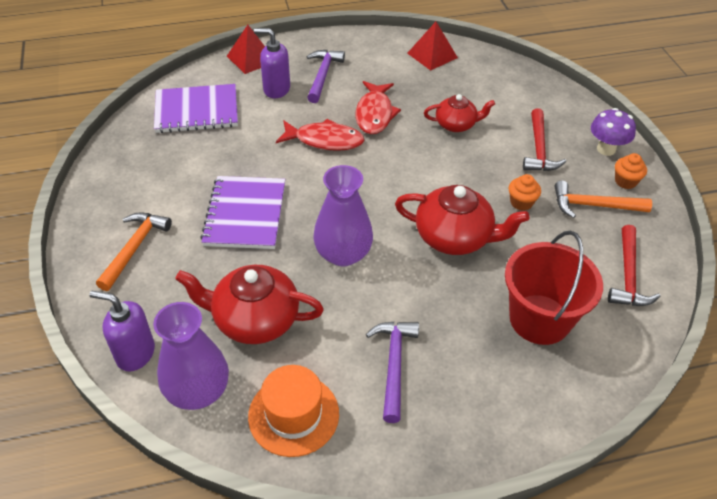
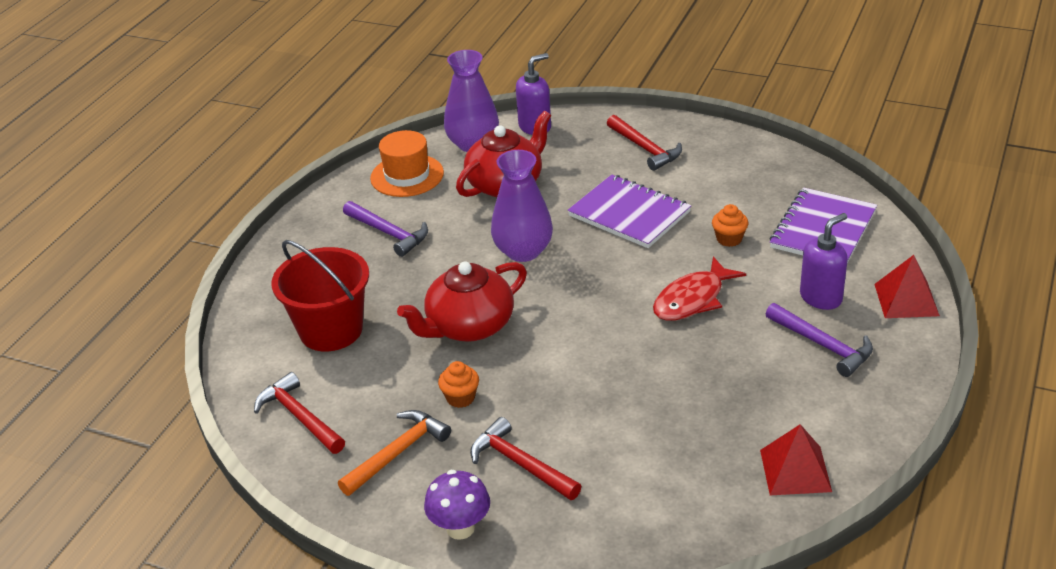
camera: 130 degrees right, 10 degrees down
(134, 248) = (645, 148): orange hammer -> red hammer
(374, 114) = (707, 356): red fish -> none
(456, 124) = (628, 415): red teapot -> none
(625, 181) = (398, 507): orange cupcake -> orange cupcake (729, 239)

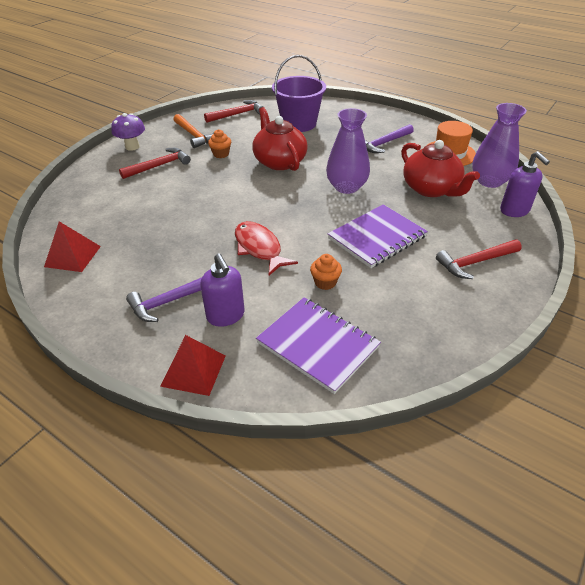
camera: 100 degrees right, 5 degrees up
(331, 330) = (299, 123): red bucket -> purple bucket

